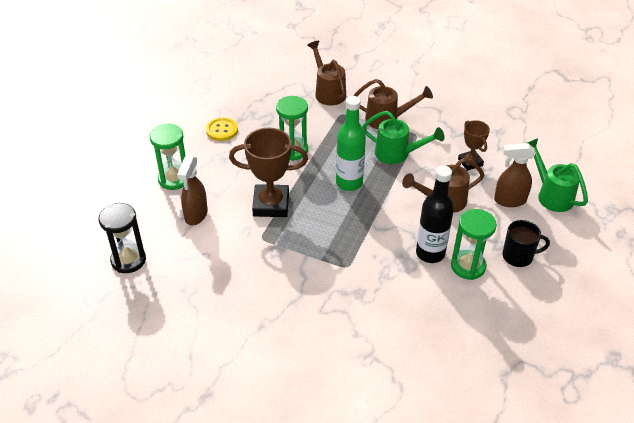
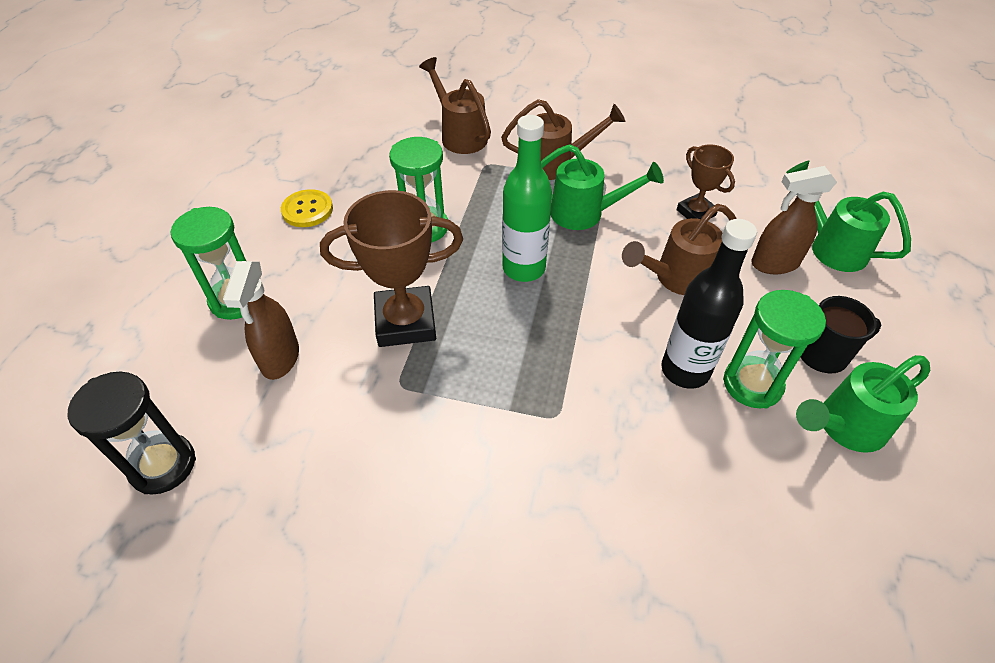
camera: 10 degrees left, 5 degrees up
(513, 296) = (844, 427): none -> green watering can

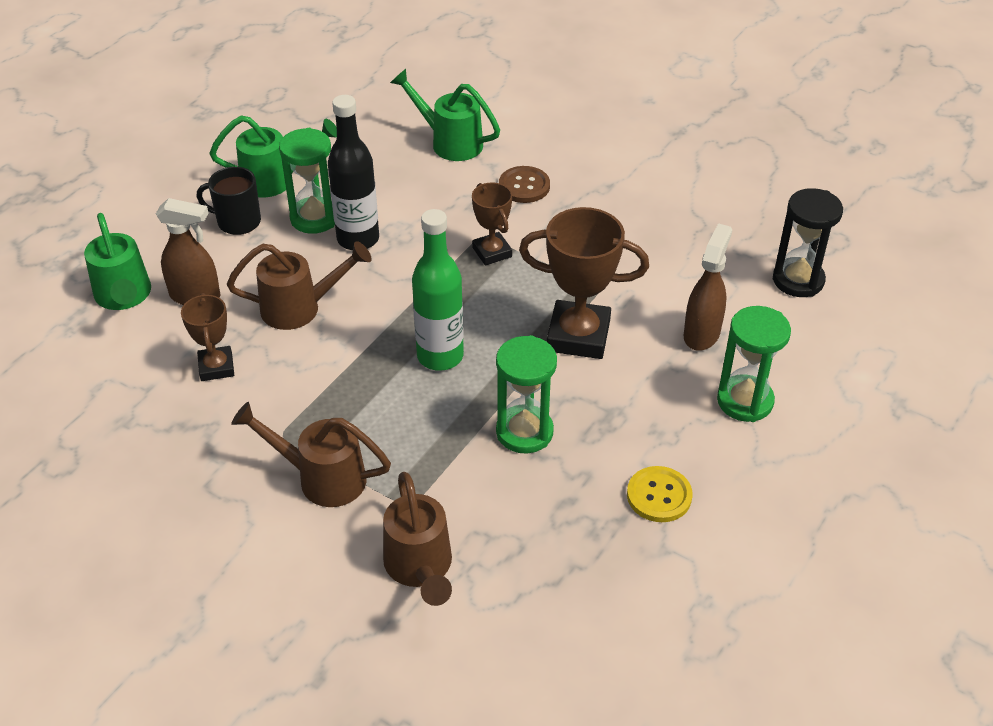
camera: 160 degrees left, 5 degrees down
(533, 397) = (492, 252): none -> brown trophy
(544, 521) = (524, 186): none -> brown button
(585, 213) = (335, 399): green watering can -> green watering can (450, 142)

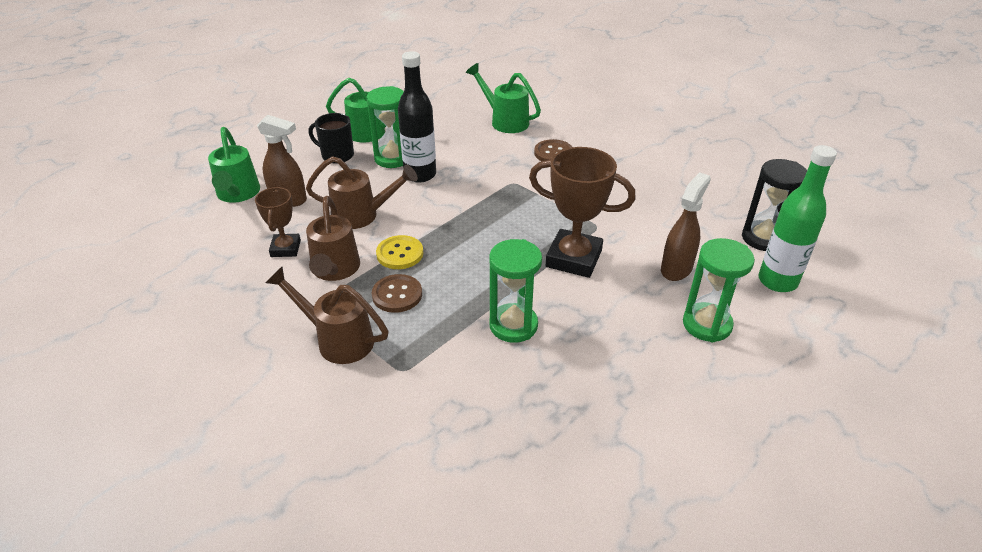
camera: 10 degrees right, 5 degrees down
(376, 411) = (397, 295): none -> brown button
(420, 568) = (396, 425): brown watering can -> brown watering can (335, 270)
(440, 356) = (459, 261): green bottle -> green bottle (777, 281)
(492, 252) = (518, 193): brown trophy -> none
(659, 496) = (619, 392): yellow button -> yellow button (400, 254)

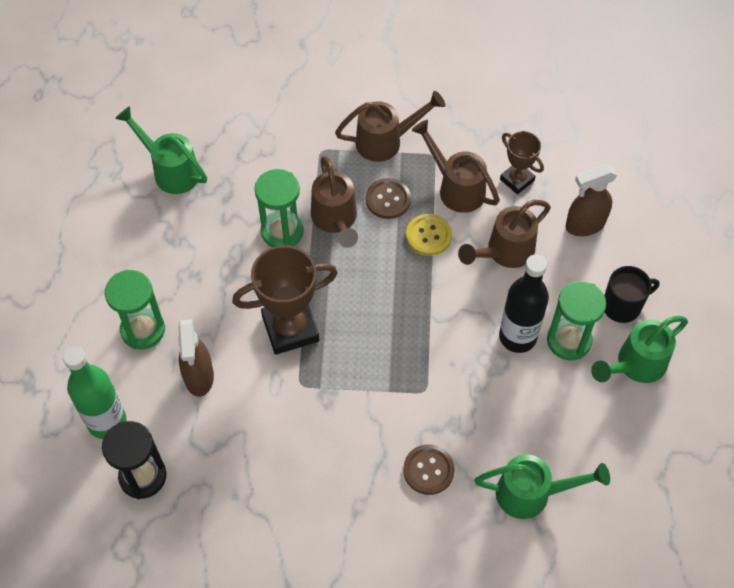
camera: 140 degrees right, 20 degrees up
(237, 194) = (631, 200): green watering can -> green watering can (171, 170)
(458, 306) = (335, 220): none -> brown watering can

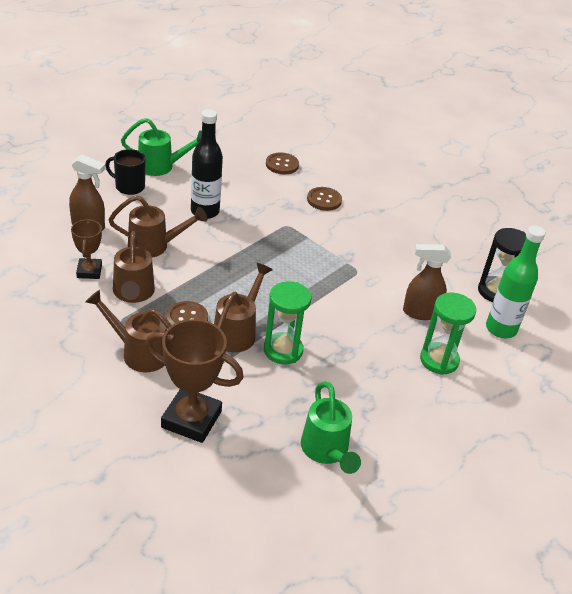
camera: 145 degrees left, 20 degrees down
(199, 377) = (420, 312): brown spray bottle -> brown spray bottle turned 120 degrees counterclockwise
(290, 328) = (335, 298): brown trophy -> brown trophy (191, 419)
(428, 236) = (188, 283): yellow button -> none
(531, 494) = (282, 165): green watering can -> brown button
(569, 340) = (180, 194): green hourglass -> none

